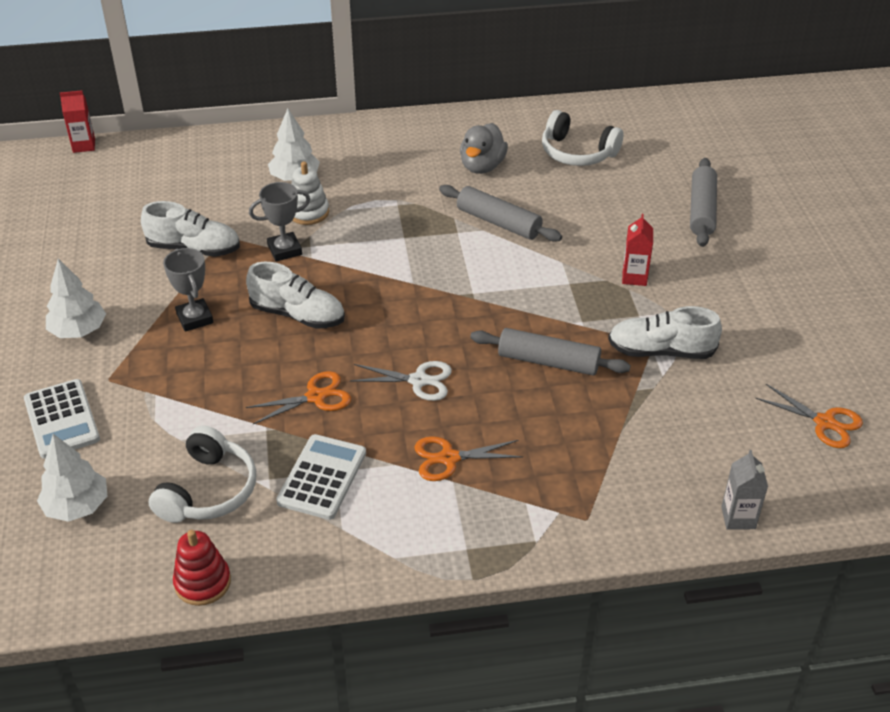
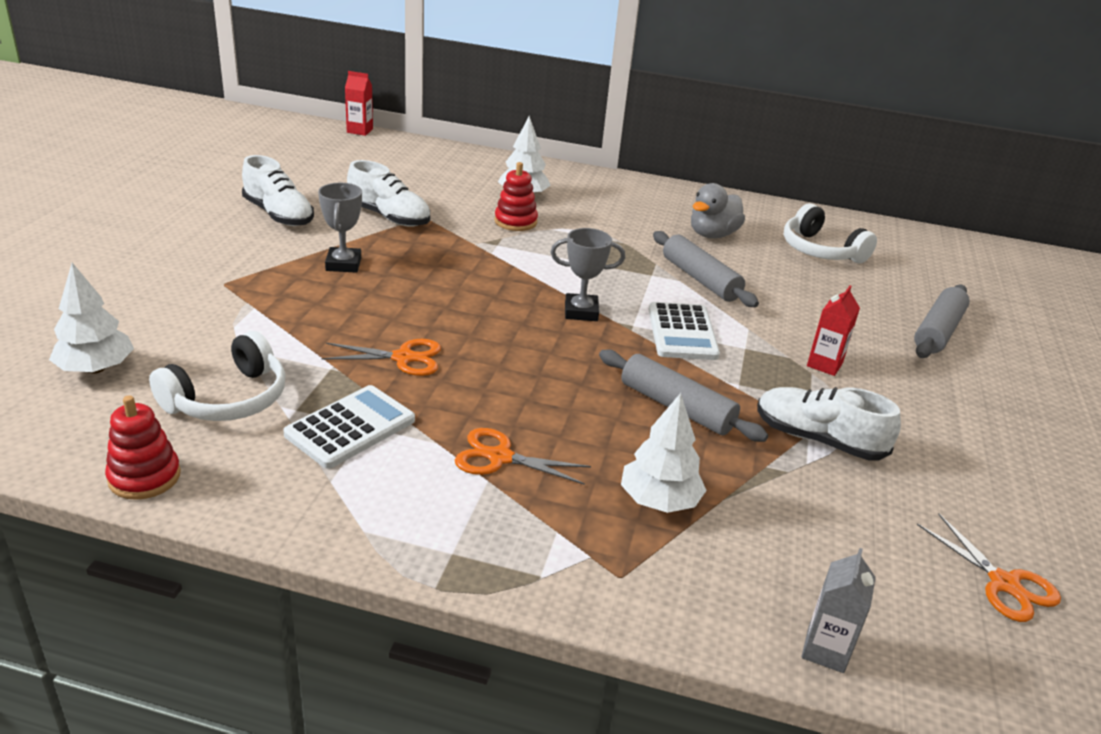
camera: 20 degrees right, 10 degrees down
(62, 419) = (153, 299): white calculator -> white calculator (682, 332)
(78, 331) = (234, 242): white tree -> white tree (659, 501)
(284, 250) = (470, 241): grey trophy -> grey trophy (581, 312)
(298, 315) = (441, 290): white shoe -> white shoe (279, 215)
(308, 212) = (515, 221): white stacking toy -> red stacking toy
(419, 380) = (520, 378): white scissors -> none

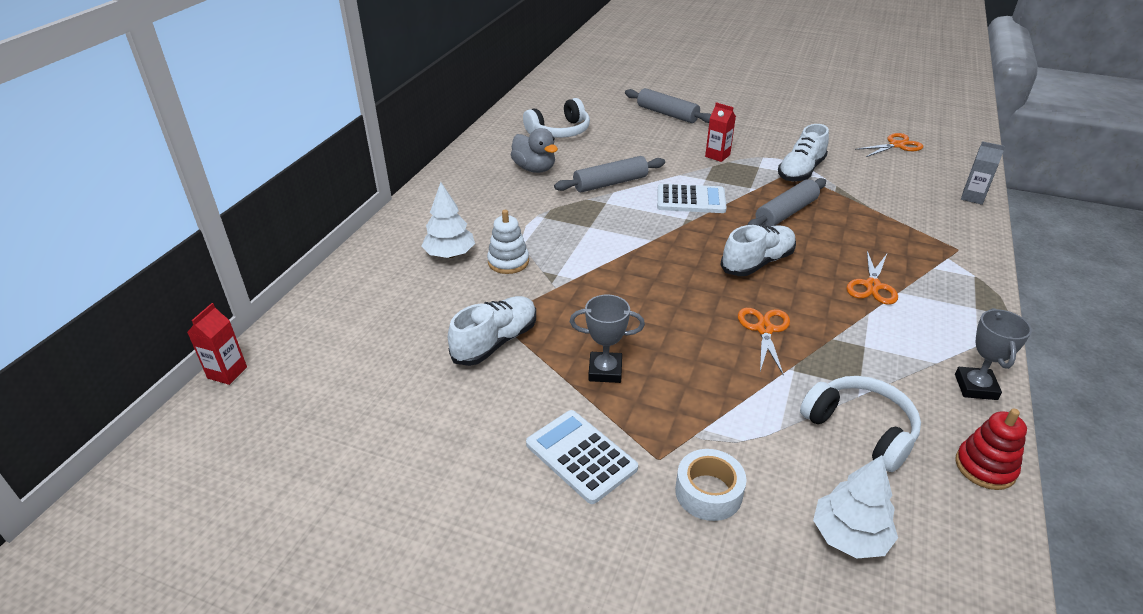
camera: 80 degrees left, 5 degrees up
(176, 304) = (708, 492): none -> white tape
(279, 215) = (486, 429): white shoe -> white shoe (757, 262)
(350, 427) = (869, 355): white calculator -> white calculator (581, 456)
(515, 221) = (508, 262): red stacking toy -> white stacking toy
(581, 312) = (670, 239): grey trophy -> grey trophy (975, 387)
(659, 501) = (885, 230): white tree -> none

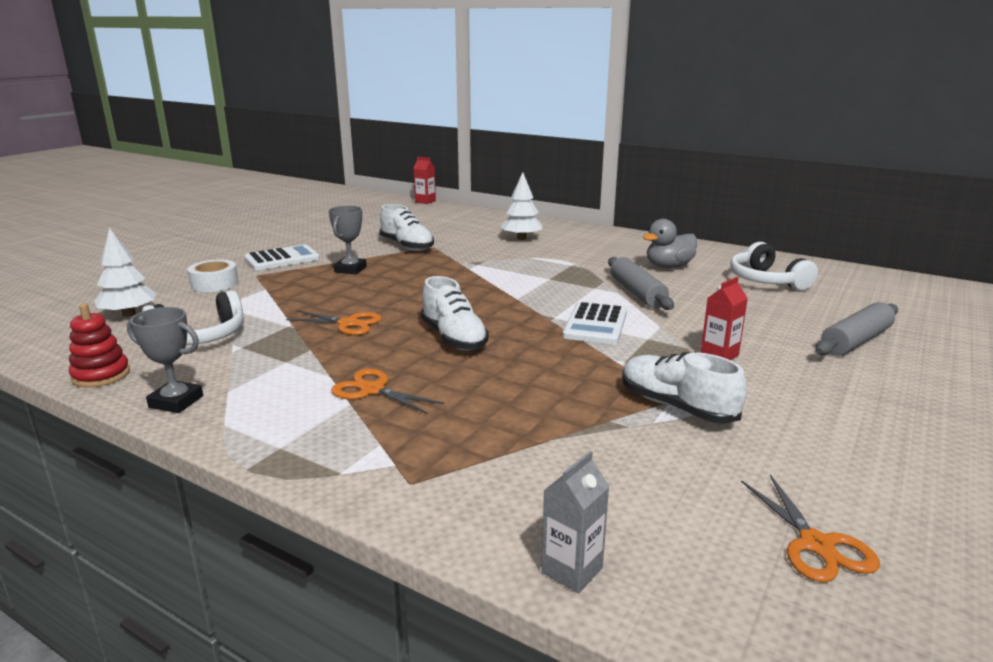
camera: 100 degrees right, 15 degrees down
(508, 262) = (503, 252): white stacking toy -> none
(786, 213) = (553, 372): grey rolling pin -> none

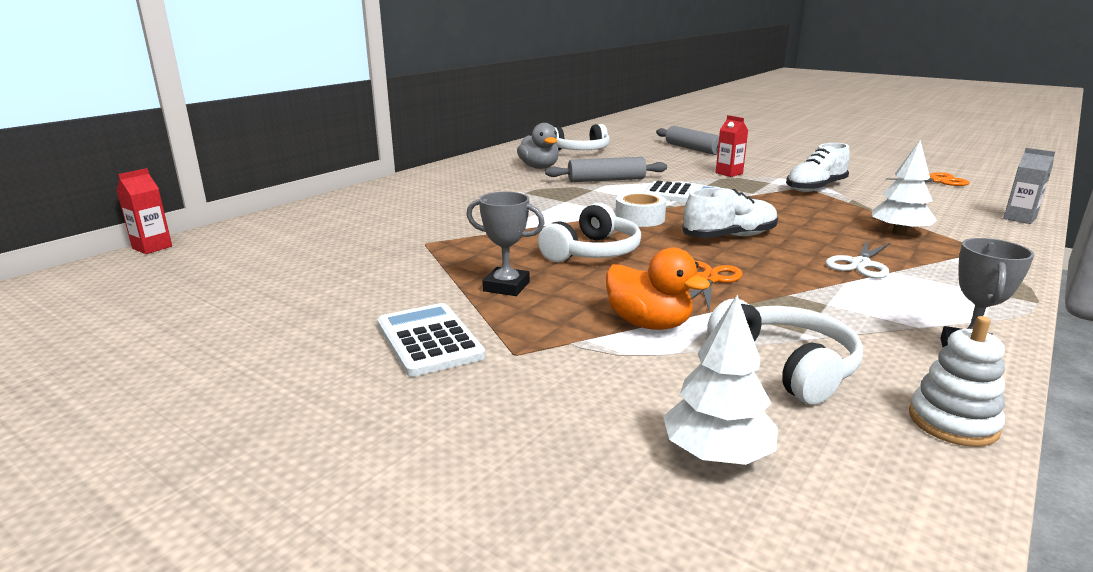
camera: 85 degrees left, 0 degrees up
(101, 375) = (953, 422): red stacking toy -> white stacking toy
(214, 284) = (554, 388): white tape -> white tape (639, 218)
(278, 304) = (649, 324): none -> orange duck
(372, 390) = (860, 264): orange scissors -> white scissors
(407, 246) = (410, 257): white shoe -> none
(413, 289) = (592, 252): none -> white headphones
(521, 238) = (416, 205): white tree -> white tree (899, 233)

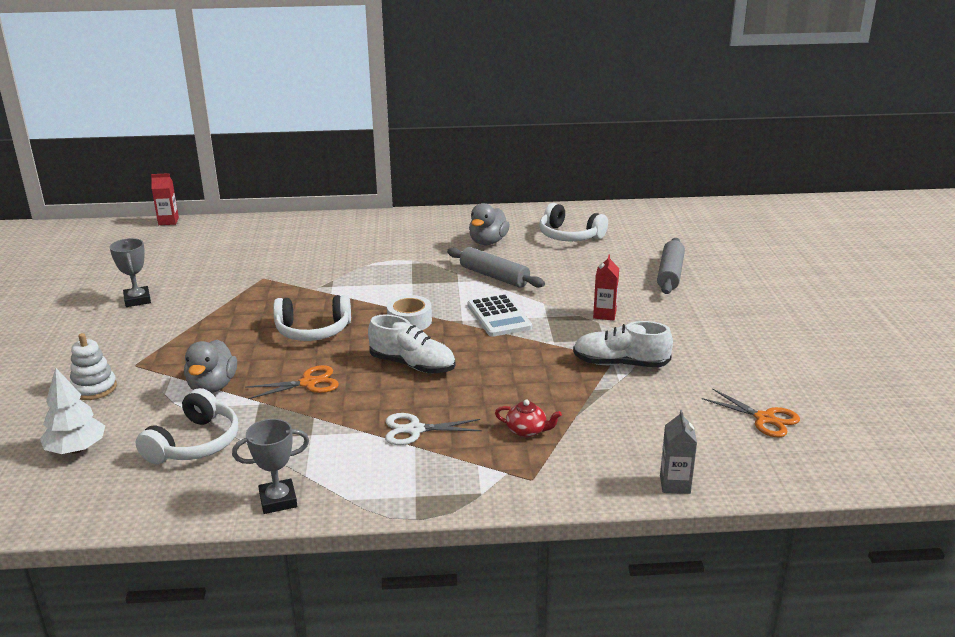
camera: 50 degrees right, 5 degrees up
(429, 340) = (129, 338): white calculator -> none
(506, 287) = (221, 328): grey trophy -> grey trophy (137, 300)
(649, 324) = (212, 386): orange duck -> grey duck
(899, 233) = (527, 431): white tree -> red teapot
(953, 422) = (168, 509): white stacking toy -> white stacking toy (94, 388)

